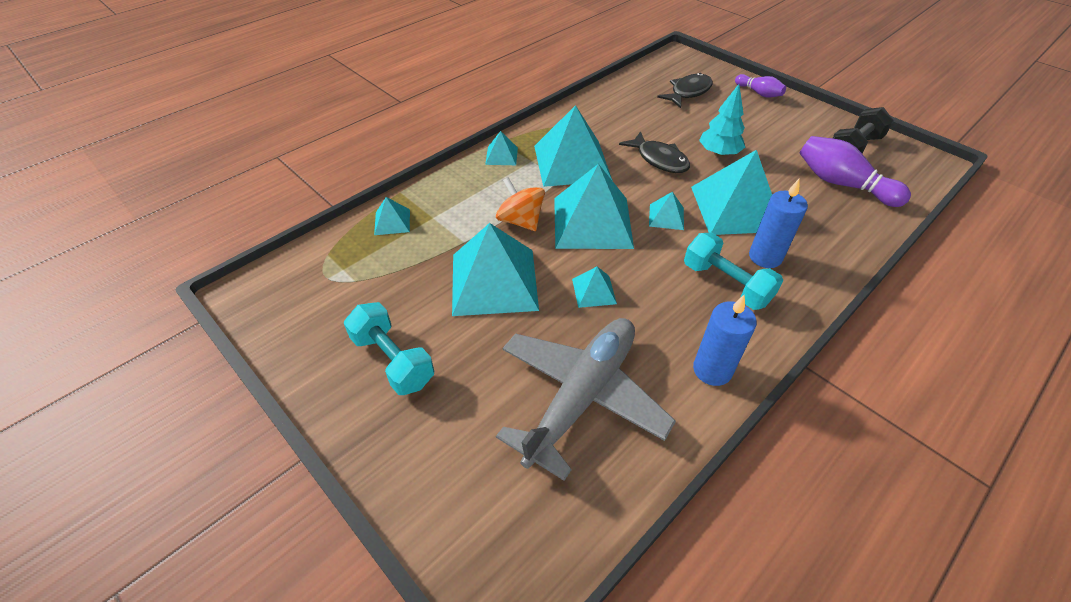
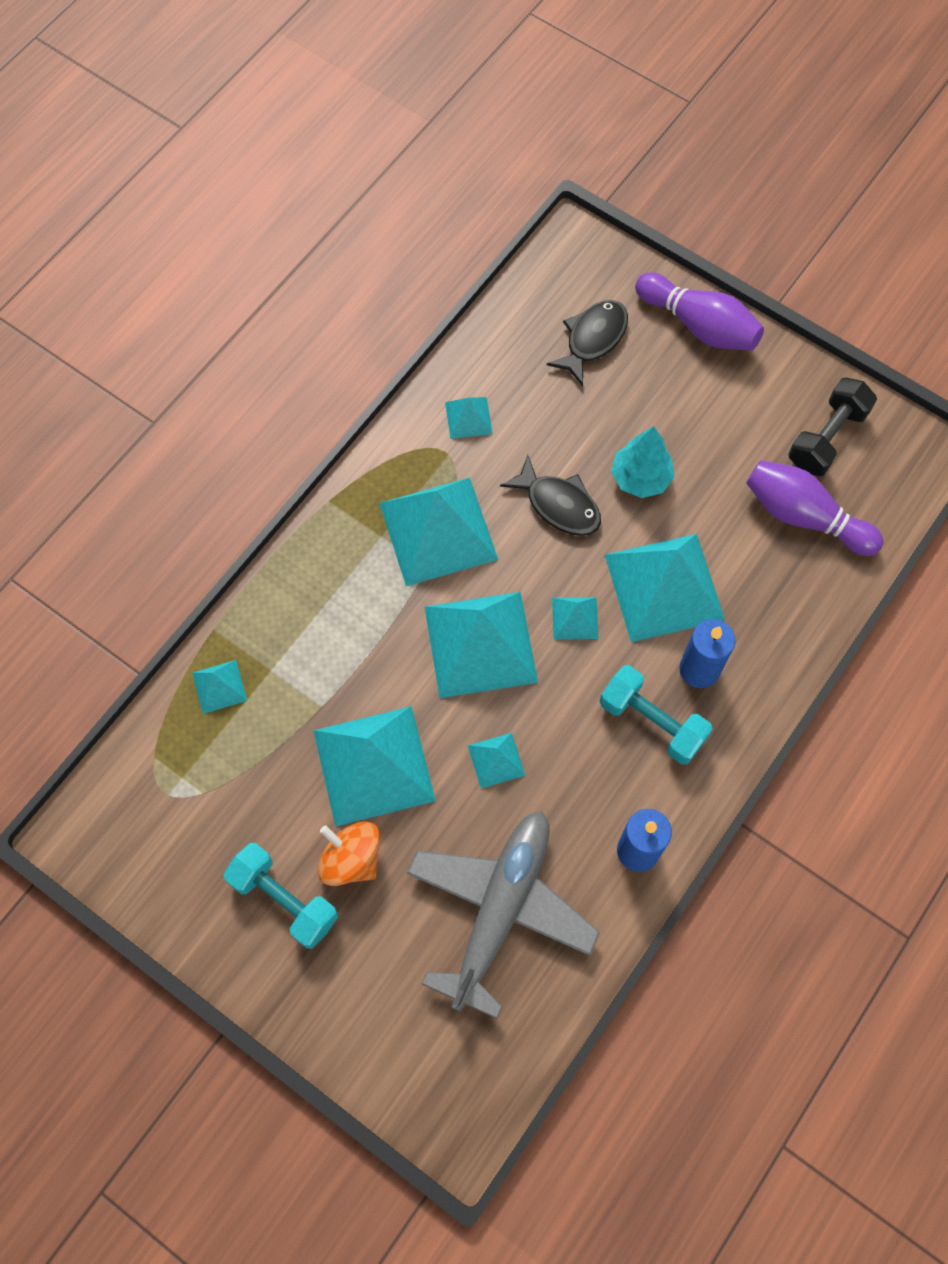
camera: 10 degrees left, 20 degrees up
(501, 155) = (336, 532): turquoise pyramid -> turquoise pyramid (468, 418)
(520, 221) = (387, 657): orange spinning top -> orange spinning top (351, 859)
(758, 93) = (699, 325): purple bowling pin -> purple bowling pin, size x1.73

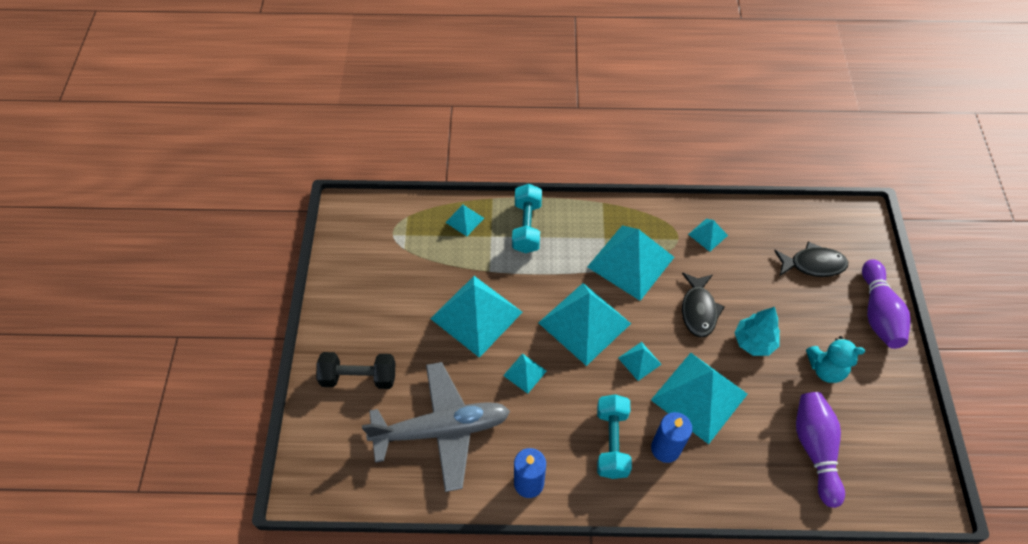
camera: 55 degrees right, 10 degrees down
(284, 900) = (374, 320): turquoise dumbbell -> turquoise dumbbell (526, 227)
(351, 859) = (417, 337): orange spinning top -> none
(724, 431) = (825, 369): none -> turquoise teddy bear
(826, 438) = (879, 430): black dumbbell -> black dumbbell (359, 377)

